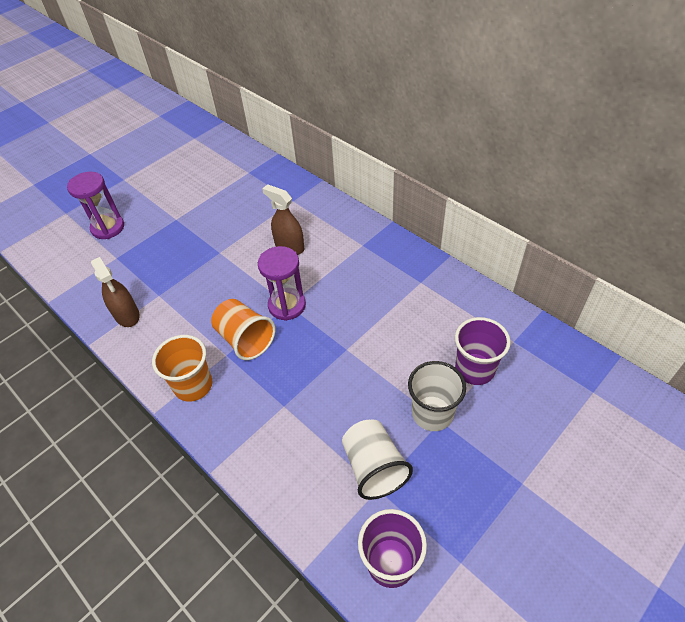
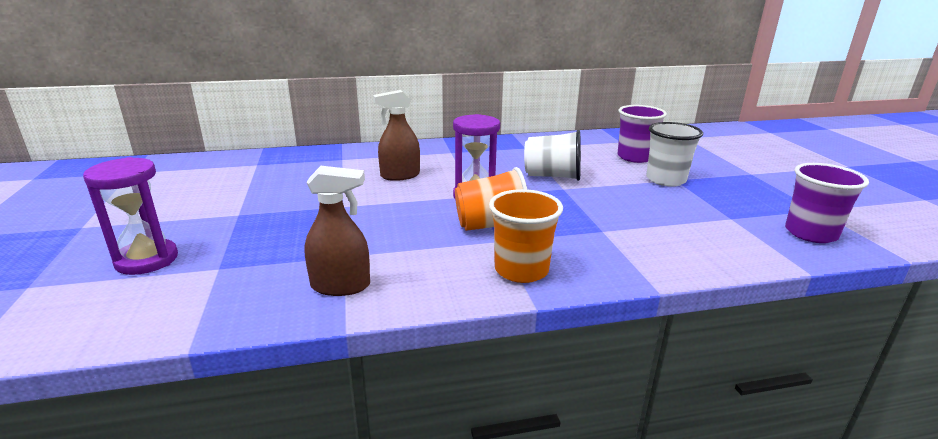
camera: 60 degrees left, 25 degrees down
(374, 467) = (707, 213): white cup -> white cup (552, 176)

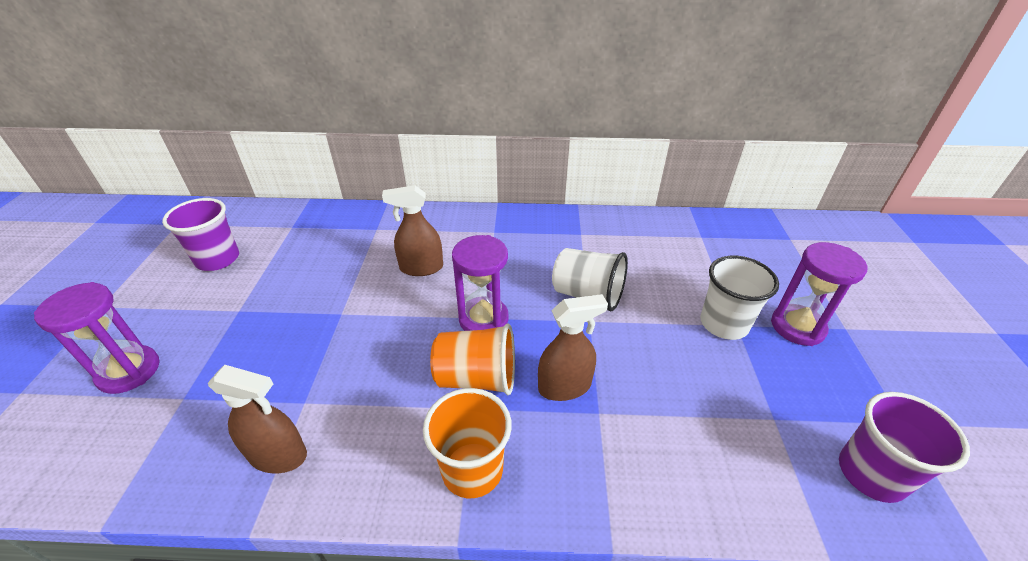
camera: 15 degrees right, 15 degrees up
(566, 221) = (565, 386): none -> brown spray bottle
(635, 157) = (705, 271): purple cup -> purple cup (218, 259)
(718, 176) = (797, 327): none -> purple hourglass

